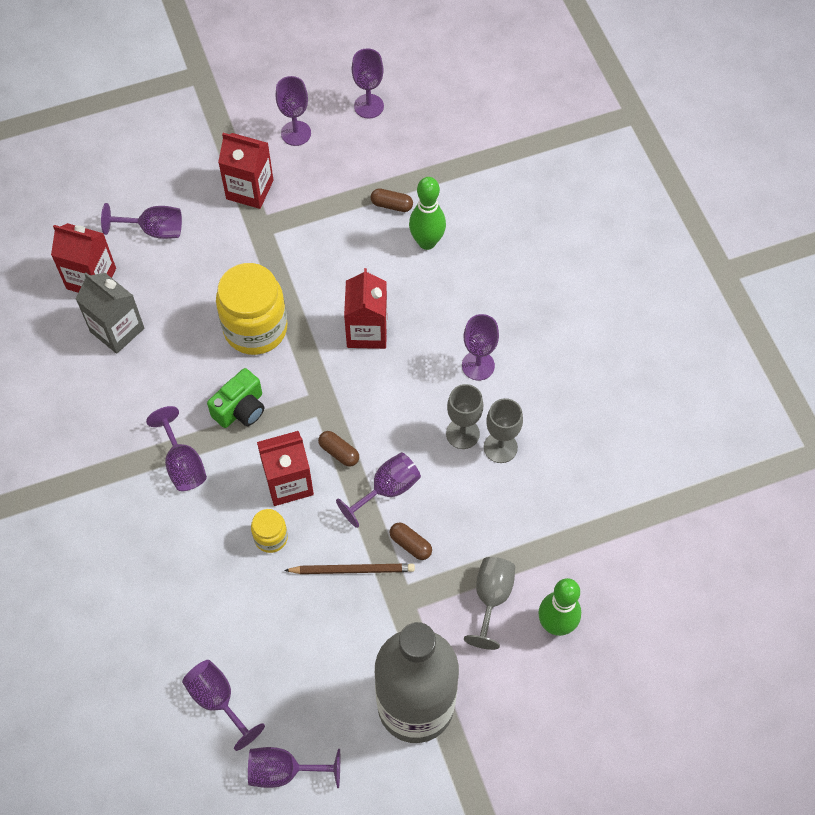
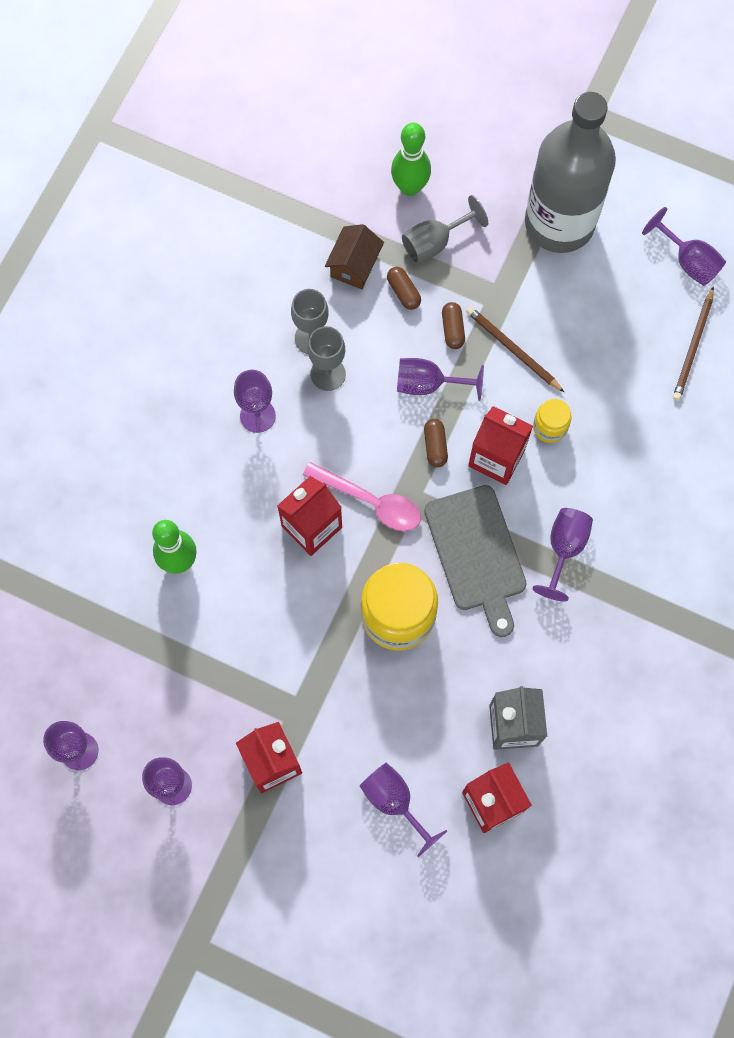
camera: 135 degrees left, 10 degrees up
(218, 700) = (693, 347): purple goblet -> brown pencil
(241, 409) = (476, 553): green camera -> grey cutting board
(345, 379) = (371, 501): none -> pink spoon
(391, 205) = (169, 625): brown capsule -> brown capsule (403, 292)
(529, 525) = (354, 265): none -> brown house

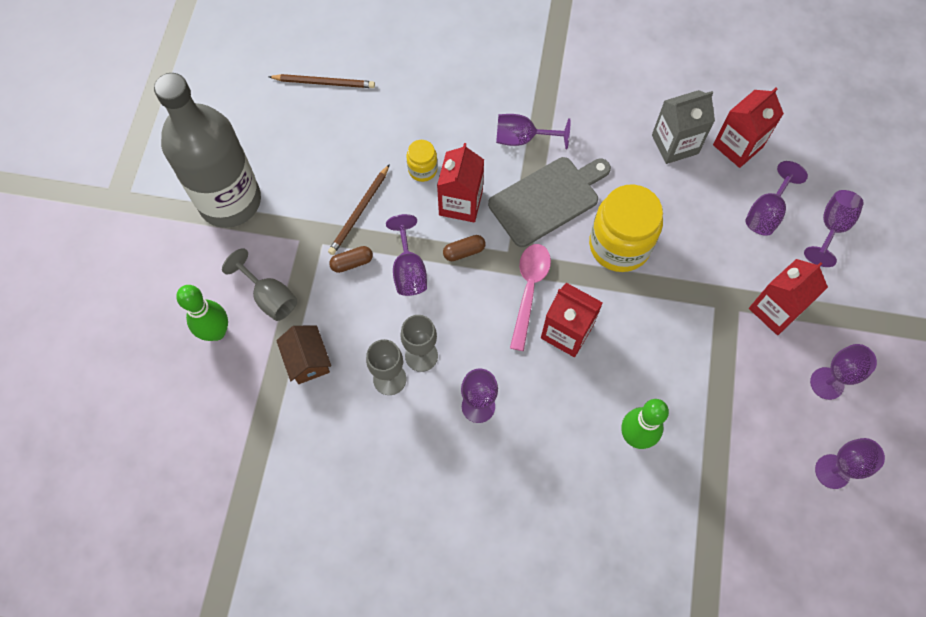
camera: 105 degrees left, 5 degrees down
(354, 265) = (307, 360): brown house -> brown house turned 60 degrees clockwise
(403, 292) = (325, 311): brown capsule -> none
(688, 261) = (247, 99): purple goblet -> purple goblet (832, 227)

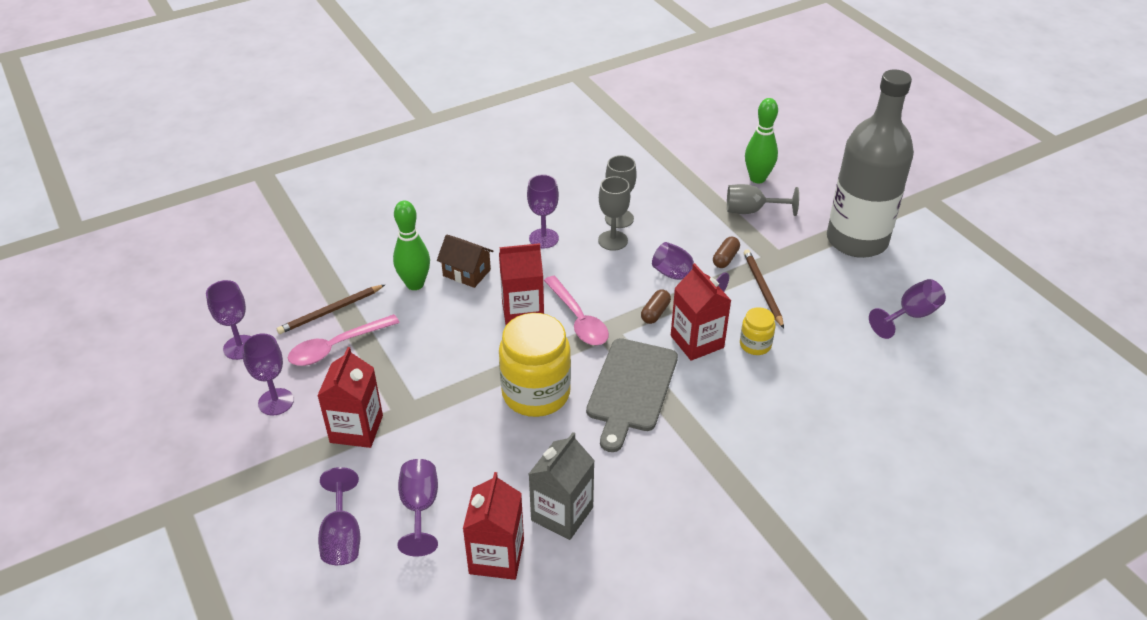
camera: 140 degrees right, 25 degrees down
(307, 360) = (683, 198): brown house -> brown house (466, 273)
(324, 83) = (917, 354): brown pencil -> brown pencil (330, 311)
(522, 138) = (705, 422): purple goblet -> purple goblet (911, 315)
(747, 409) = (336, 347): none -> pink spoon

